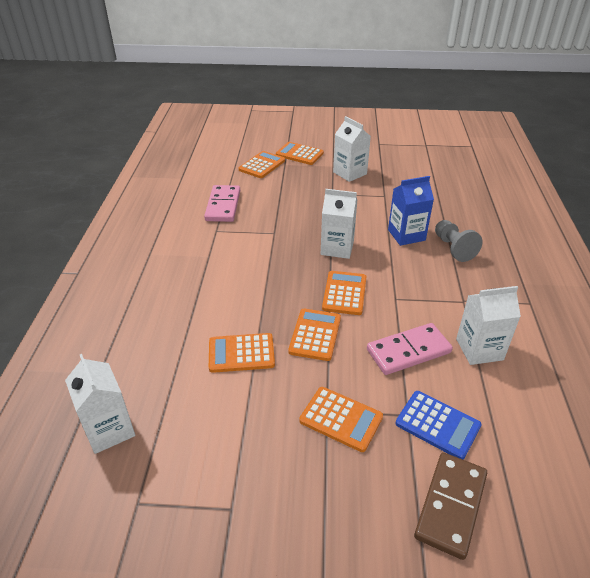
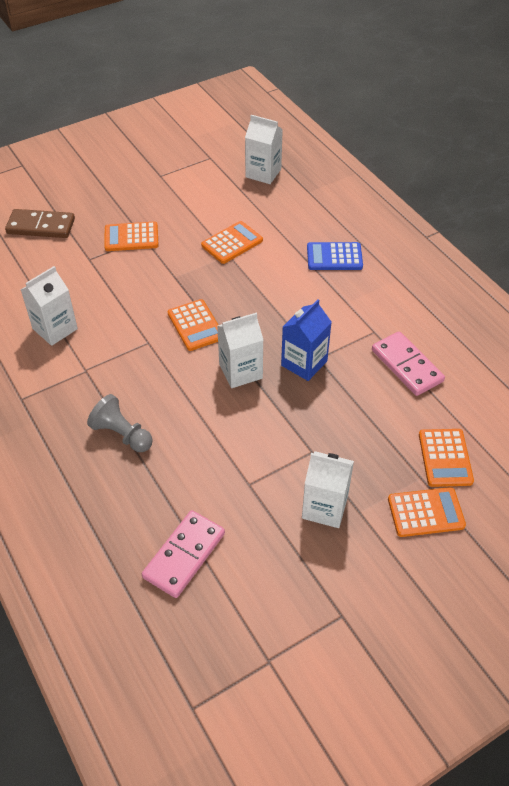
camera: 145 degrees right, 10 degrees up
(315, 335) = (191, 280): orange calculator -> none
(406, 235) = (182, 427): blue carton -> blue carton (304, 363)
(408, 351) = (111, 301): pink domino -> pink domino (184, 555)
(437, 425) = (66, 262): blue calculator -> blue calculator (334, 257)
(451, 505) = (41, 226): brown domino -> brown domino turned 75 degrees counterclockwise

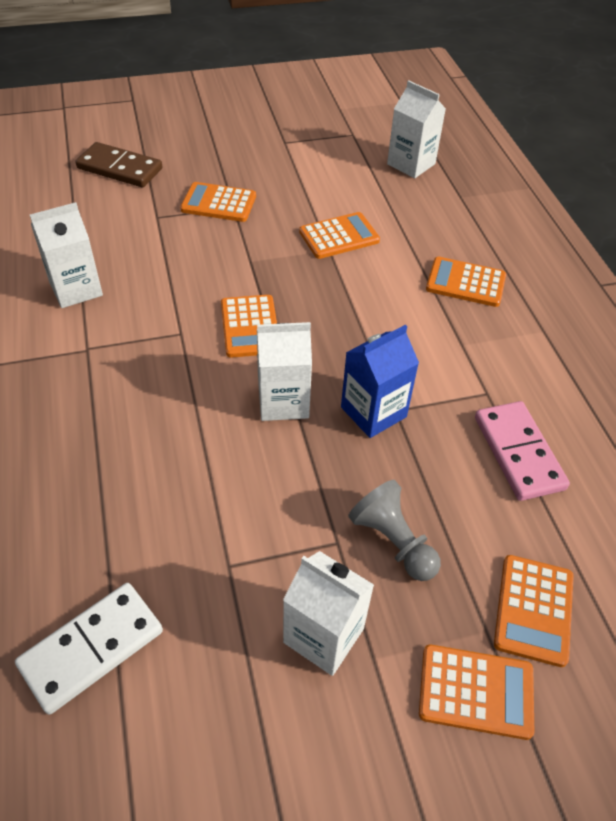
camera: 15 degrees right, 0 degrees up
(122, 434) = (91, 445): grey pawn -> grey pawn (393, 541)
(184, 555) = (92, 649): pink domino -> white domino
(334, 257) = (465, 283): blue calculator -> orange calculator

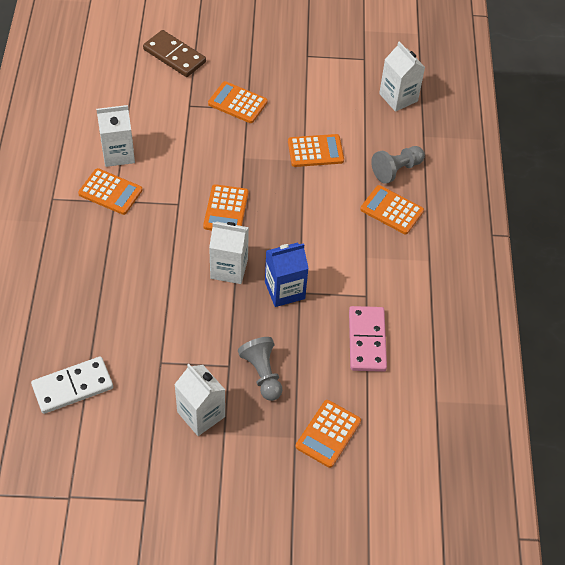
camera: 15 degrees right, 5 degrees up
(448, 237) = (396, 170): none -> grey pawn
(476, 692) = (273, 466): orange calculator -> orange calculator (110, 192)

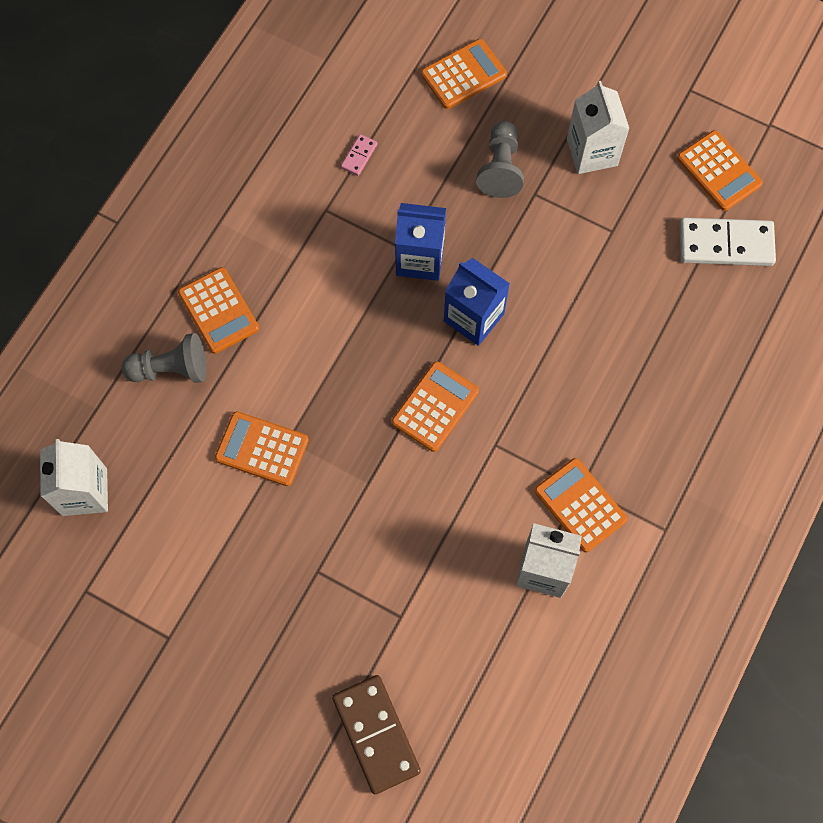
camera: 150 degrees left, 15 degrees up
(229, 268) = (473, 317): white carton -> blue carton
(237, 103) = (325, 589): orange calculator -> orange calculator (718, 171)
(366, 340) = (359, 156): pink domino -> pink domino, size x0.46

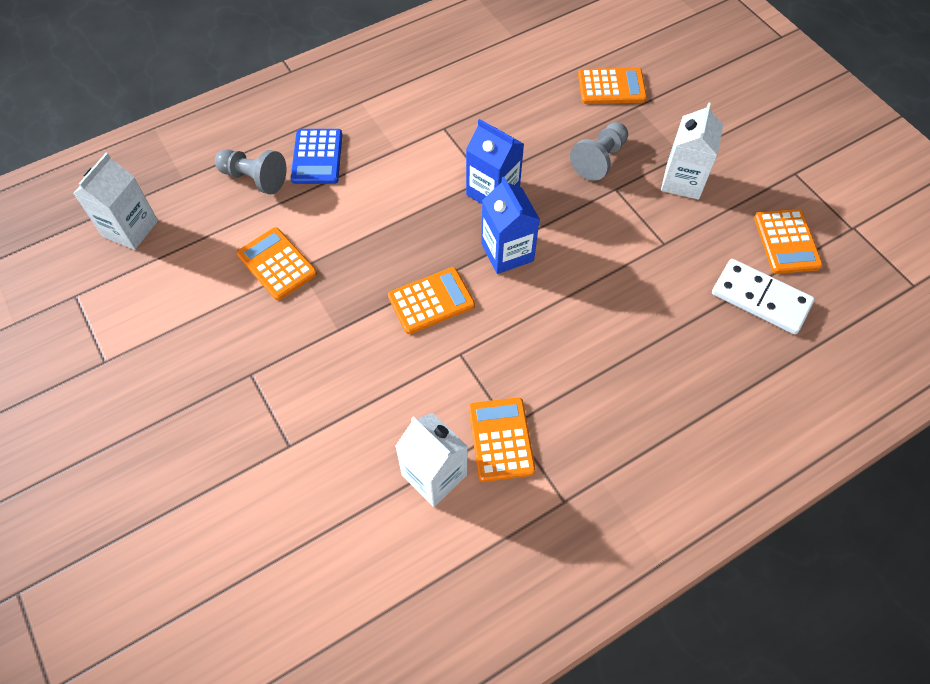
camera: 30 degrees right, 10 degrees down
(218, 311) = (317, 157): orange calculator -> blue calculator
(359, 156) = (494, 105): pink domino -> none
(376, 734) = (201, 530): brown domino -> none

